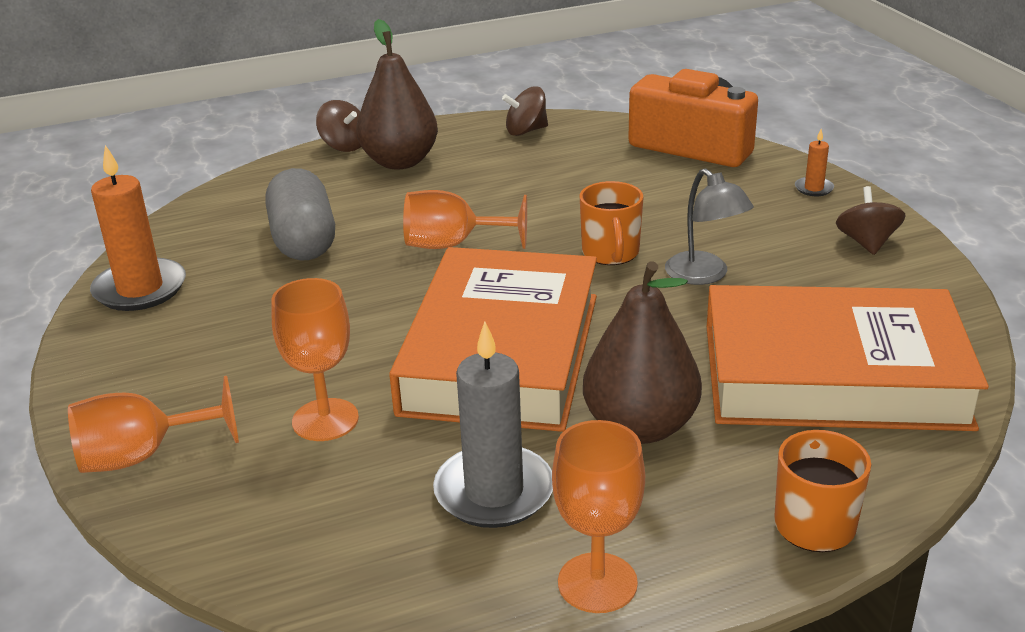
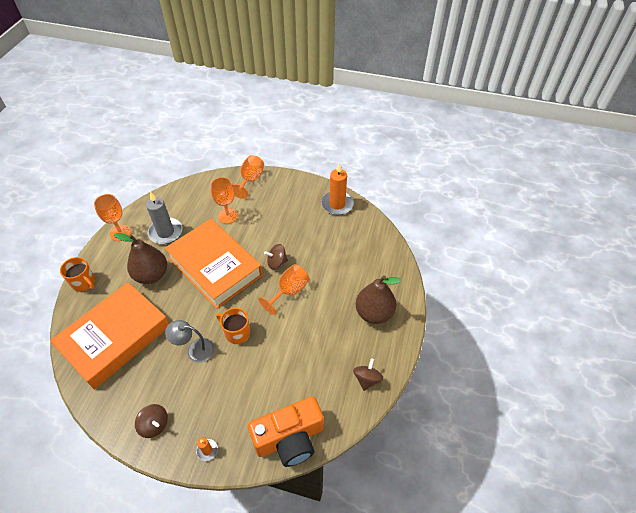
camera: 125 degrees right, 20 degrees up
(304, 240) = (332, 253): grey capsule -> none
(344, 146) = (407, 303): brown spinning top -> brown spinning top (276, 262)

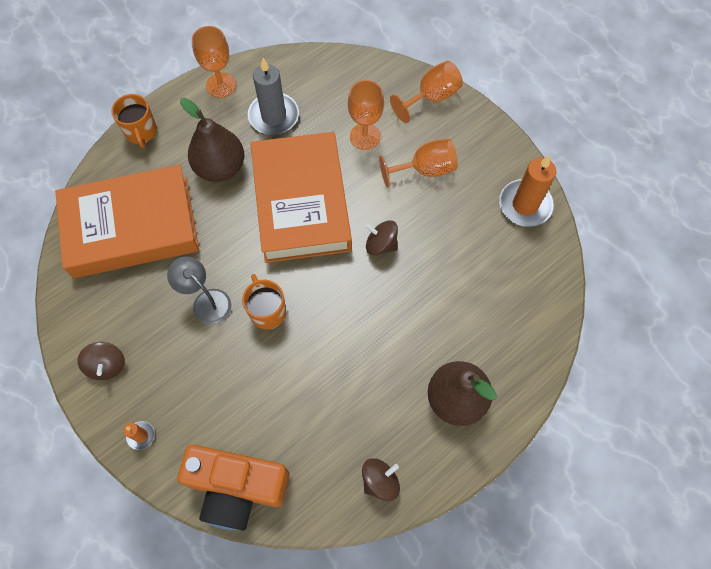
camera: 35 degrees right, 15 degrees up
(289, 291) = (368, 295): orange goblet -> orange goblet (425, 170)

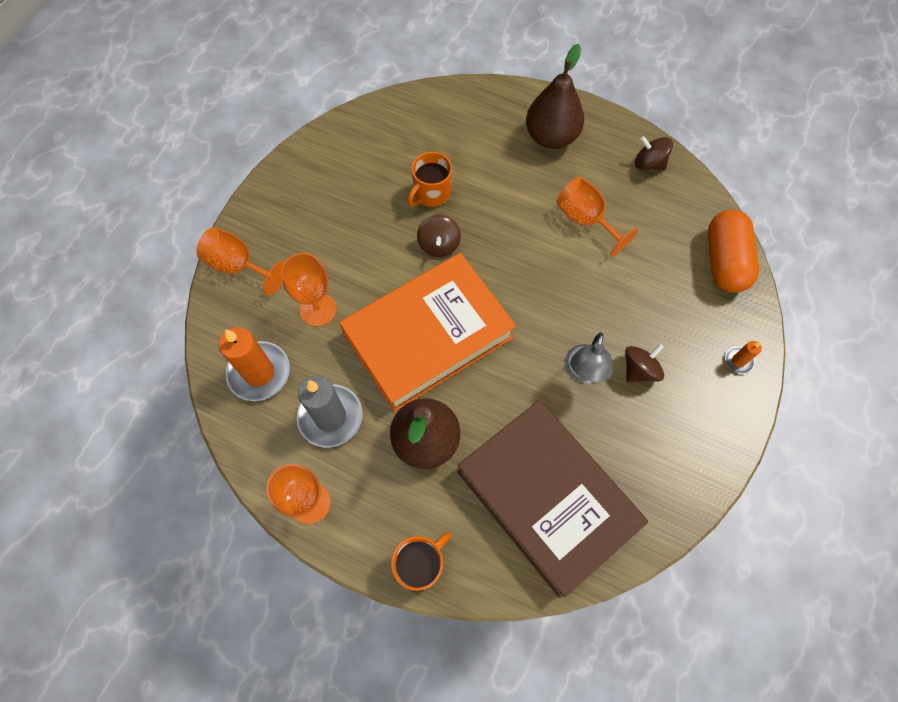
camera: 115 degrees left, 0 degrees up
(107, 365) = (701, 430): brown spinning top -> brown spinning top (639, 370)
(131, 227) = (547, 498): orange book -> brown book
(237, 488) = (724, 261): orange camera -> orange capsule
(267, 311) = (561, 312): orange mug -> orange mug (431, 194)
(425, 170) = (335, 239): orange goblet -> orange goblet (585, 220)
(525, 205) = (337, 145): orange candle -> orange candle (259, 372)

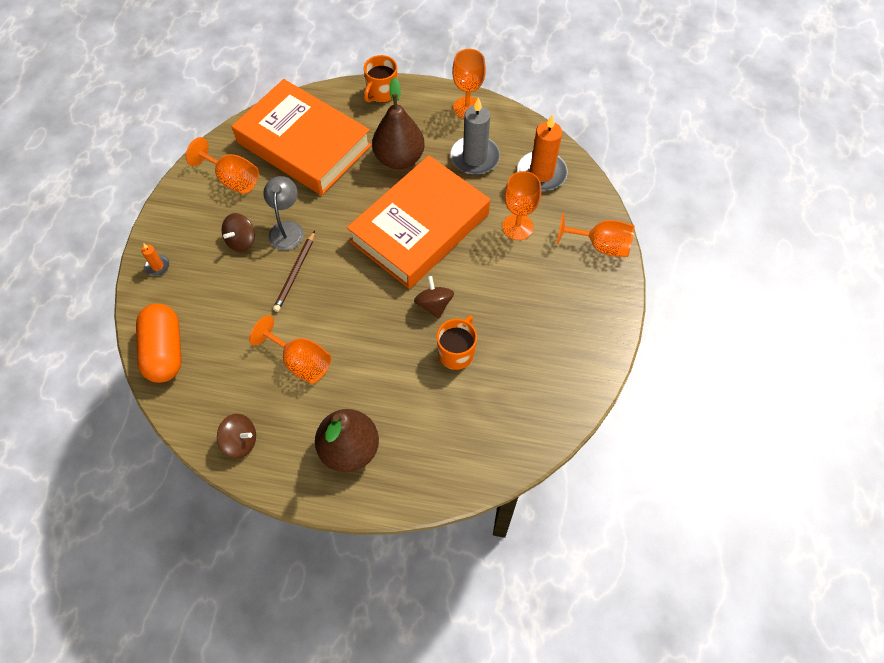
camera: 165 degrees right, 5 degrees down
(547, 498) = (304, 144): brown book -> orange book
(580, 314) = (295, 273): none -> brown pencil
(647, 464) = (232, 179): none -> orange goblet

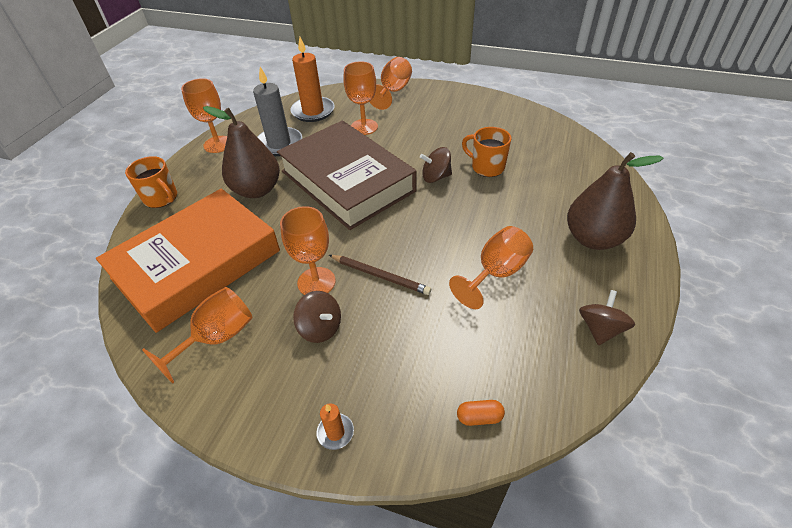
camera: 80 degrees left, 15 degrees down
(164, 351) = (479, 417): orange capsule -> orange capsule, size x0.40
(287, 229) = (316, 282): grey lamp -> orange goblet
(420, 228) = (347, 181): orange book -> brown book

